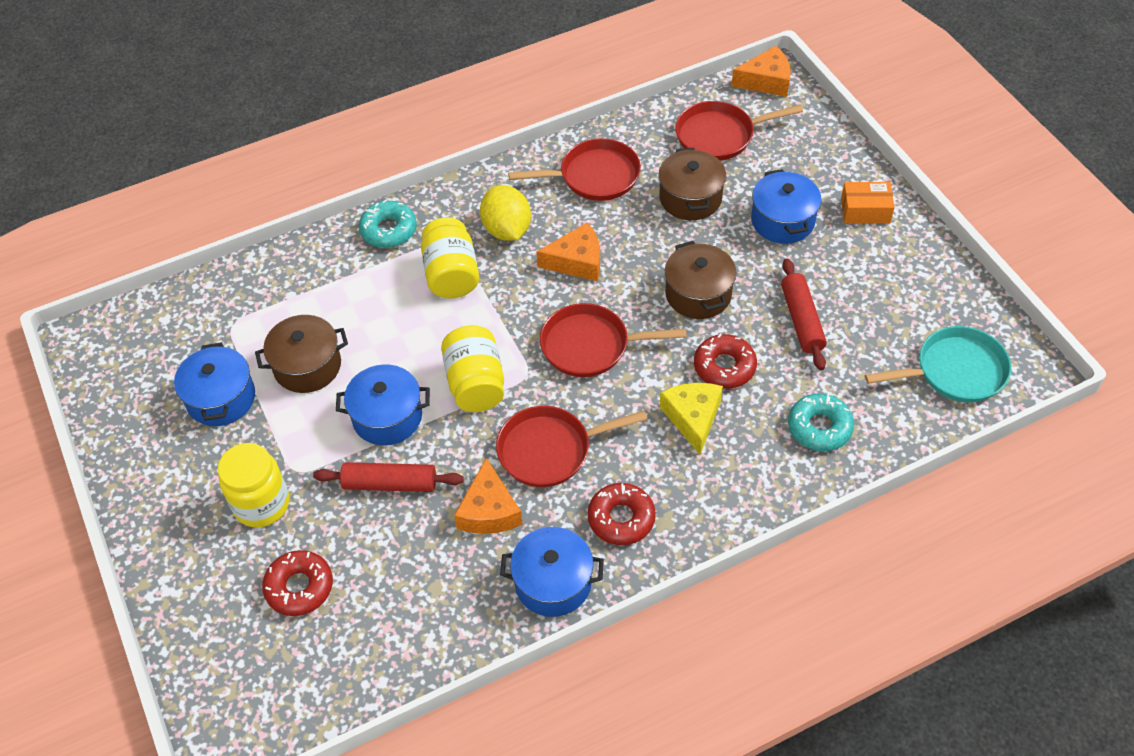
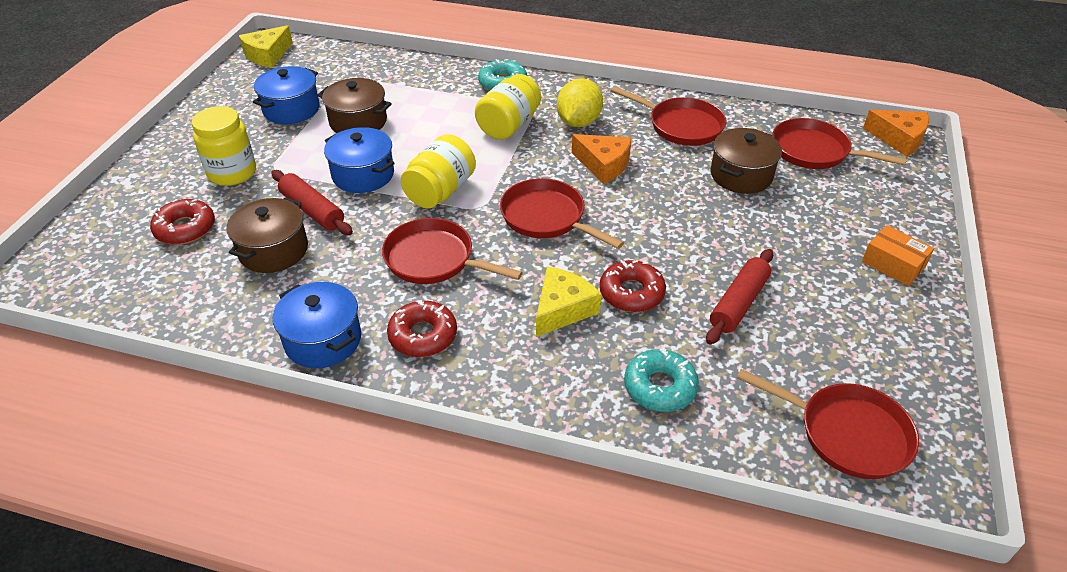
camera: 40 degrees right, 10 degrees down
(101, 354) = (267, 55): none -> yellow cheese
(489, 510) = (346, 267): orange cheese -> none
(698, 294) = (671, 235): brown pot -> brown pot (273, 250)
(782, 220) = (804, 230): blue pot -> none
(954, 371) = (846, 433): turquoise pan -> red pan

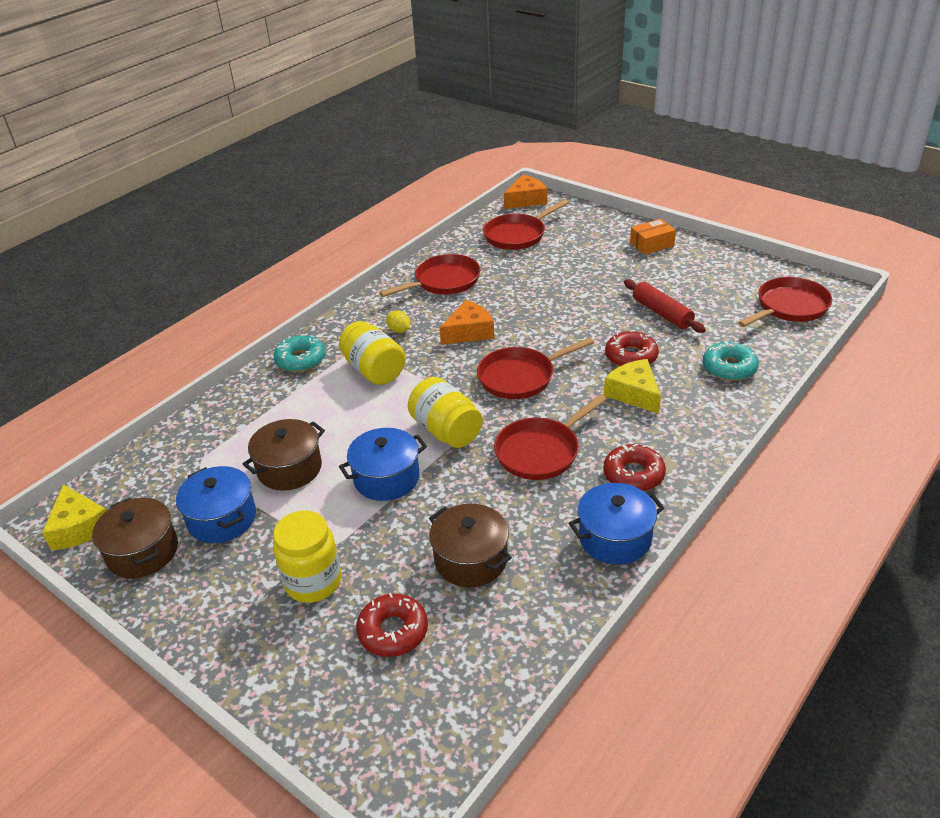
camera: 65 degrees left, 5 degrees down
(312, 210) = (422, 523): red rolling pin -> none
(578, 122) = (399, 330): yellow lemon -> yellow lemon, size x0.51
(741, 175) = (525, 273): brown pot -> brown pot (142, 552)

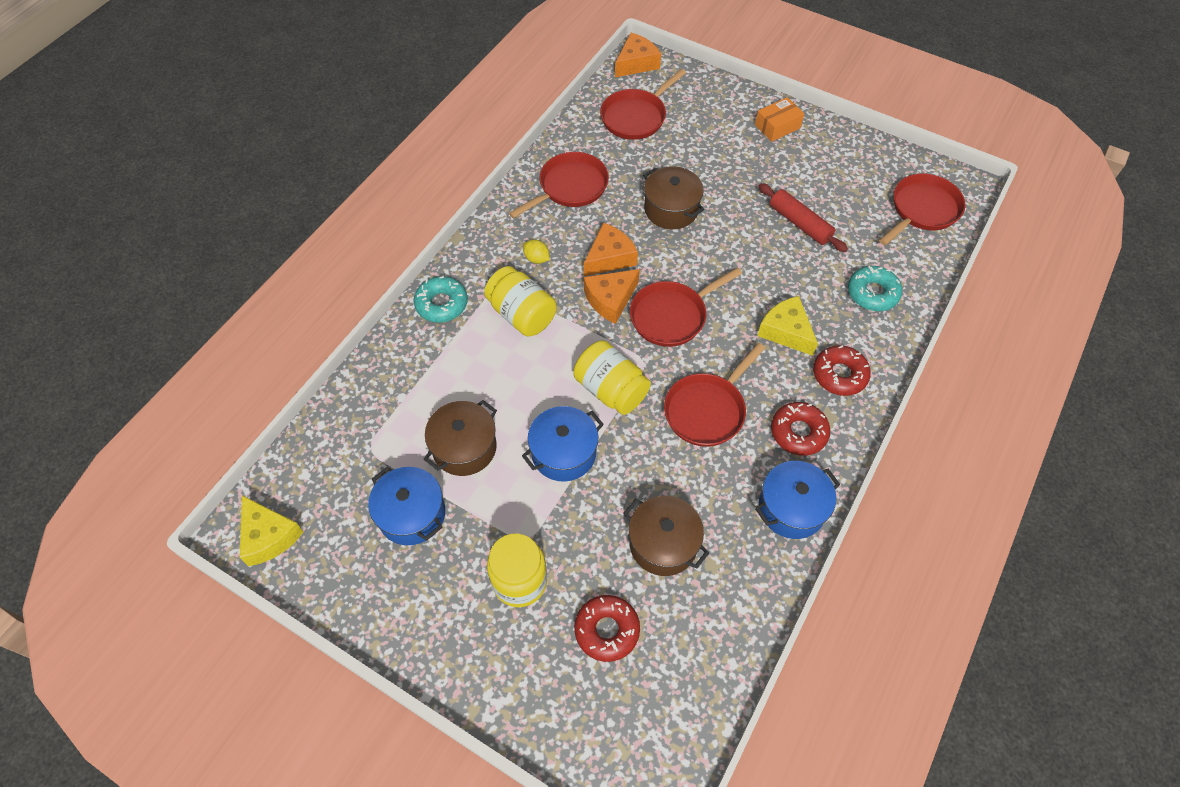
camera: 10 degrees left, 20 degrees up
(142, 552) = (343, 560): brown pot -> brown pot (671, 209)
(462, 362) = (610, 299): none -> orange cheese
(631, 356) = (776, 283): red donut -> red donut (839, 375)

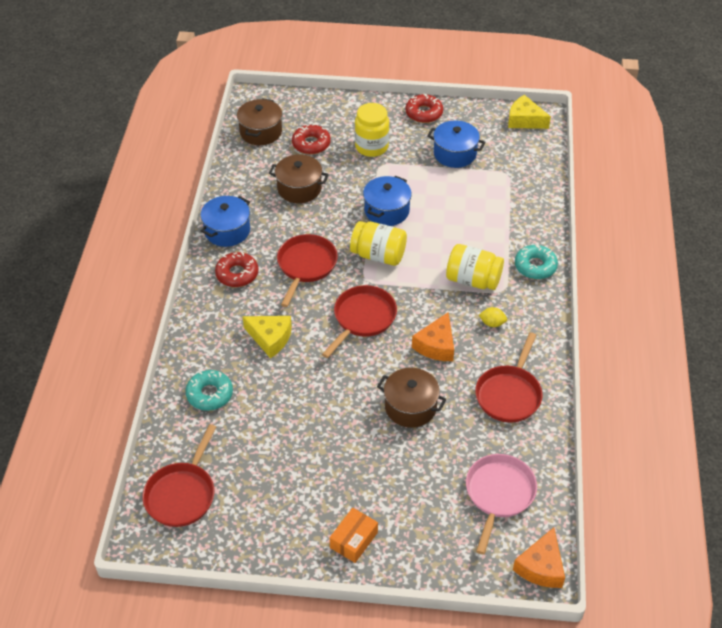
camera: 155 degrees right, 10 degrees down
(464, 447) = (450, 193): brown pot -> brown pot (261, 132)
(610, 299) = (415, 313): orange cheese -> none
(636, 117) = (498, 494): red pan -> pink pan
(799, 223) = (292, 436): red rolling pin -> none
(839, 375) = (219, 321): red donut -> red donut (424, 113)

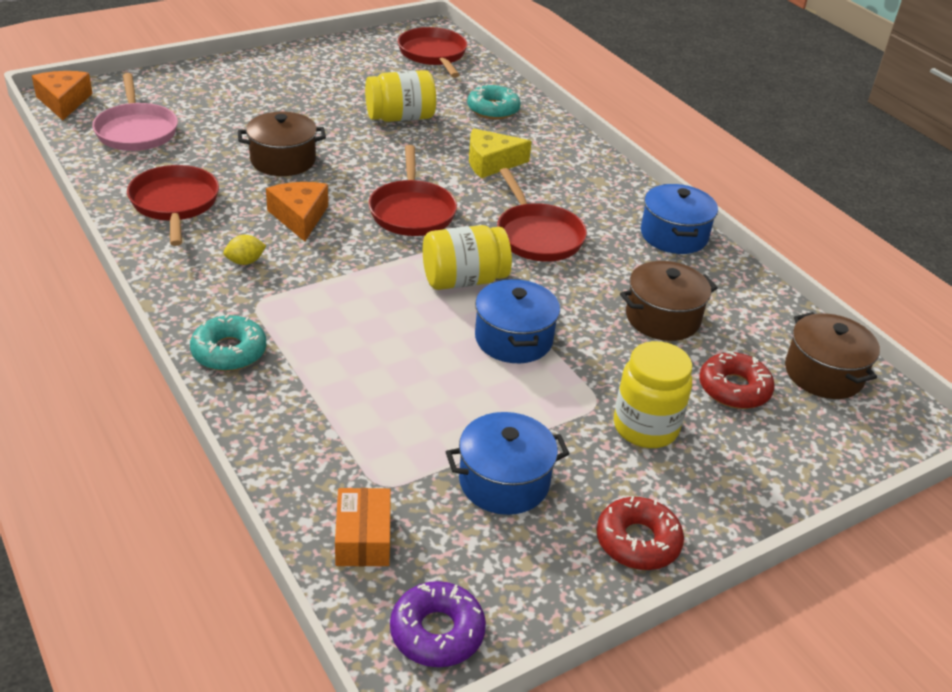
camera: 140 degrees right, 10 degrees down
(237, 274) = (601, 200): red donut -> none
(354, 540) = (257, 71): orange box -> orange box (363, 538)
(473, 280) = (310, 300): yellow jar -> yellow jar (400, 118)
(524, 120) = (437, 632): yellow cheese -> purple donut

